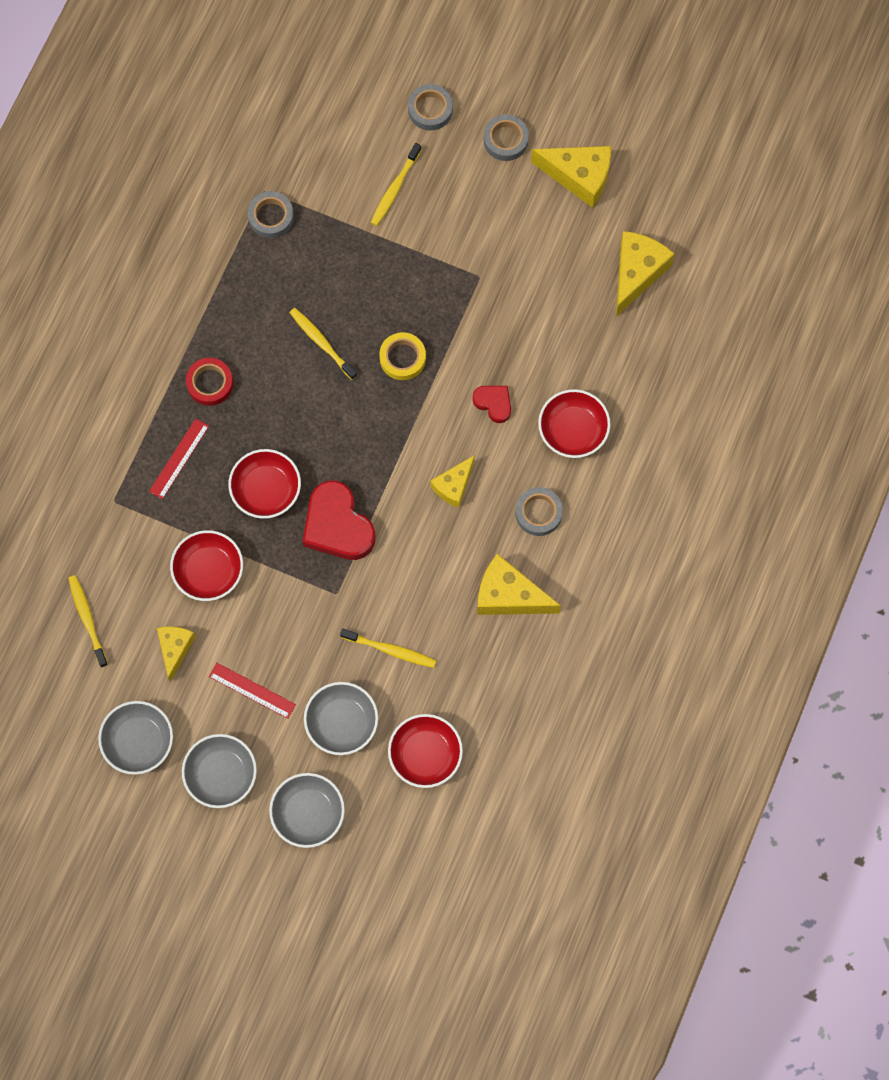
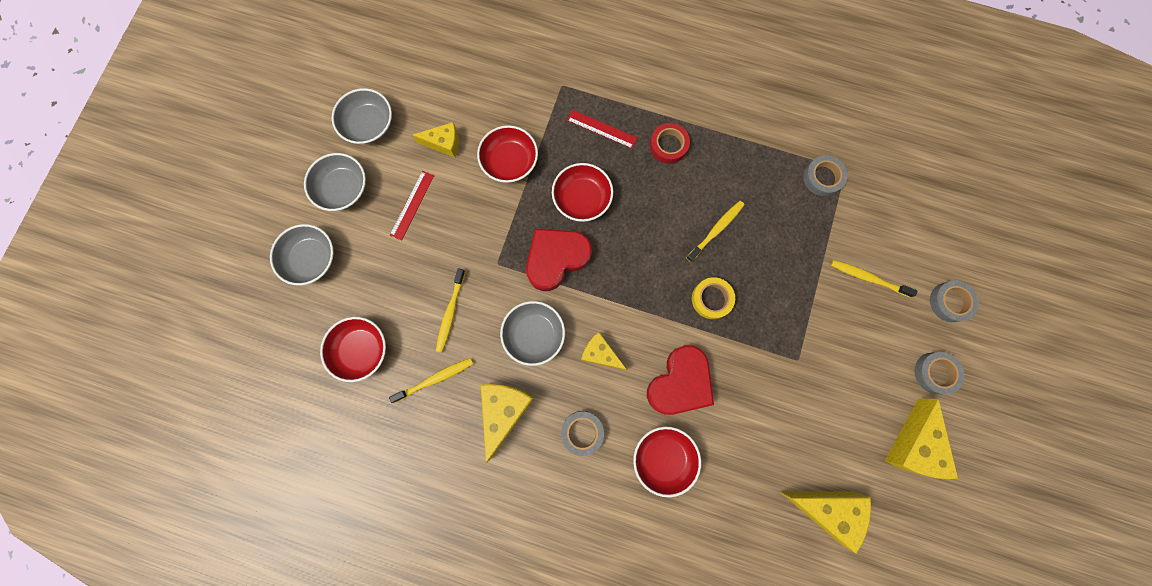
camera: 85 degrees right, 5 degrees up
(87, 620) = (464, 77): yellow toothbrush -> yellow toothbrush (435, 379)
(342, 722) = (387, 278): grey bowl -> grey bowl (534, 335)
(493, 403) = (680, 383): red heart -> red heart, size x1.90

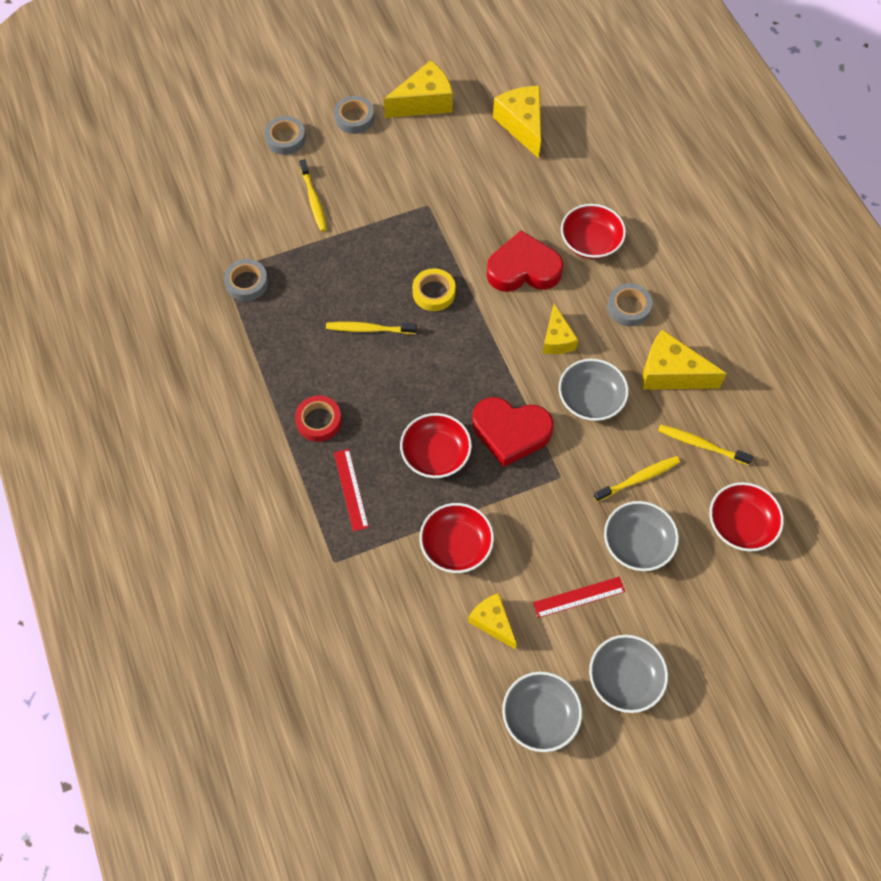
camera: 130 degrees left, 15 degrees down
(311, 259) = (714, 643): grey bowl -> grey bowl (637, 543)
(504, 411) = (670, 373): yellow cheese -> yellow cheese turned 45 degrees clockwise

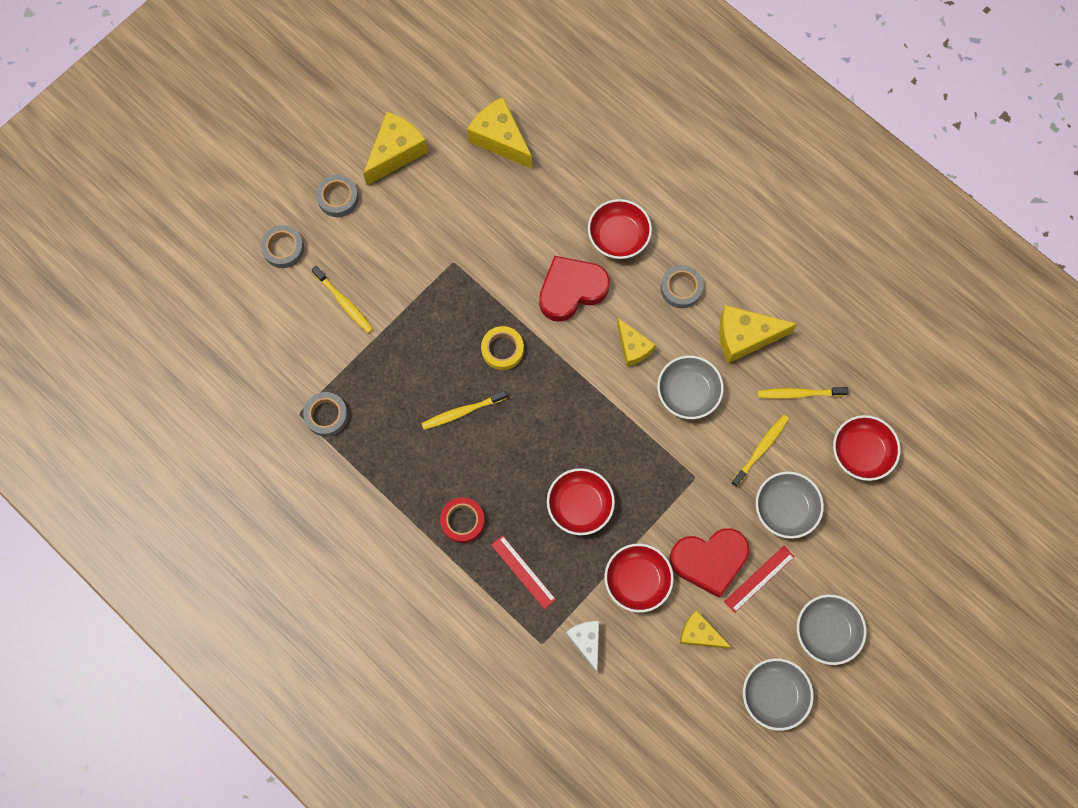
camera: 25 degrees left, 10 degrees up
(377, 579) = (586, 641): none -> white cheese
(510, 432) = (634, 455): red heart -> red heart (709, 561)

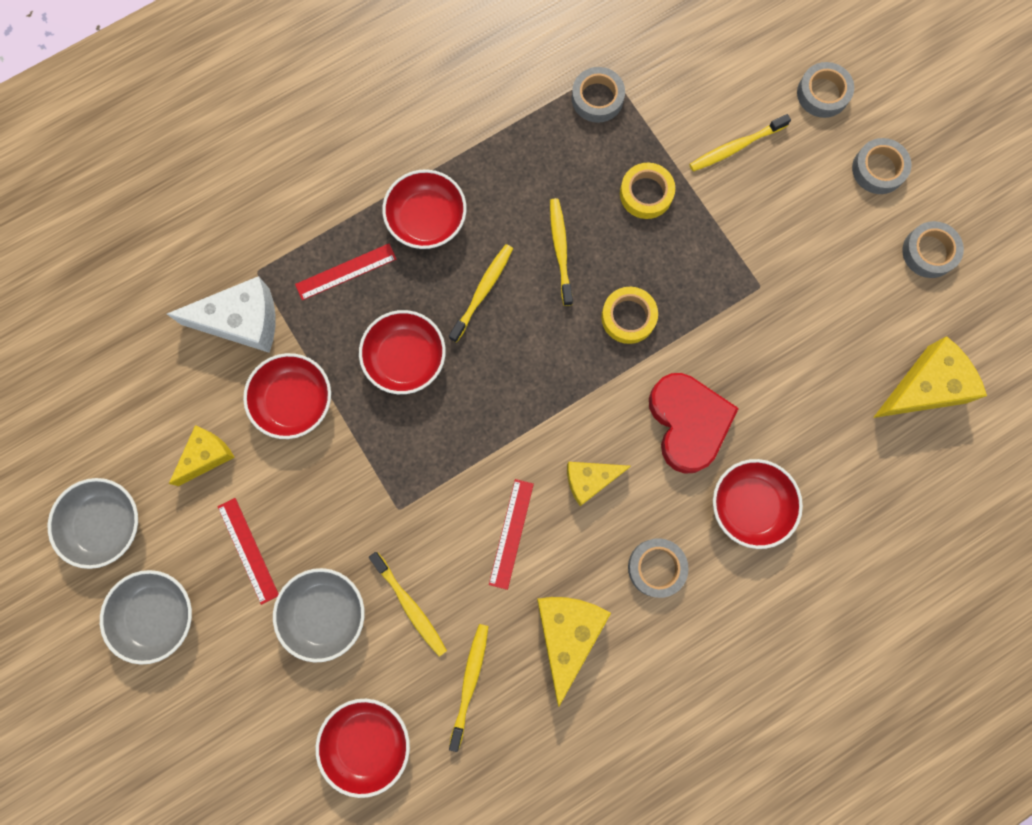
camera: 105 degrees right, 5 degrees up
(396, 152) = (929, 252): yellow cheese -> grey tape
(399, 360) = (646, 193): none -> yellow tape
(462, 521) = (427, 219): red tape -> red bowl
(511, 461) = (482, 292): none -> yellow toothbrush
(586, 641) = (242, 321): white cheese -> white cheese, size x1.58
(688, 392) = (511, 533): grey bowl -> red ruler
(709, 561) = (289, 495): red heart -> none

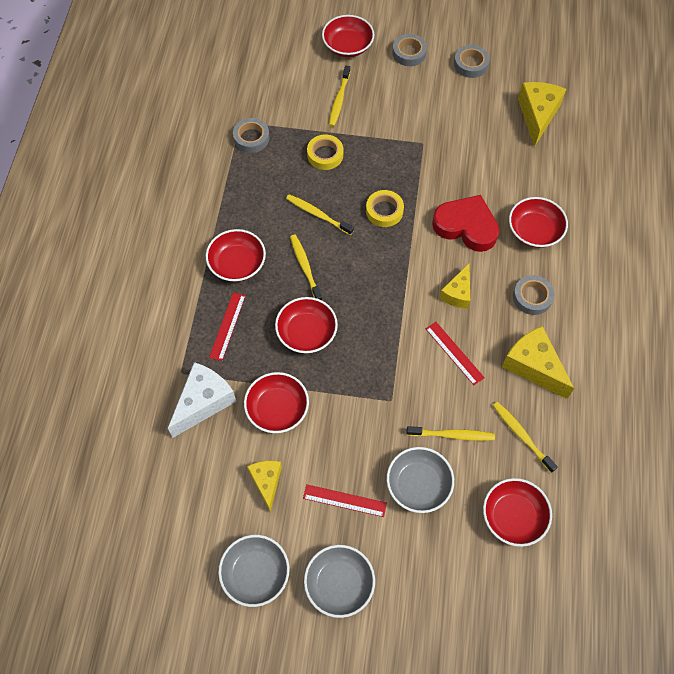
camera: 50 degrees left, 15 degrees down
(822, 93) = (347, 46): grey tape -> red bowl

